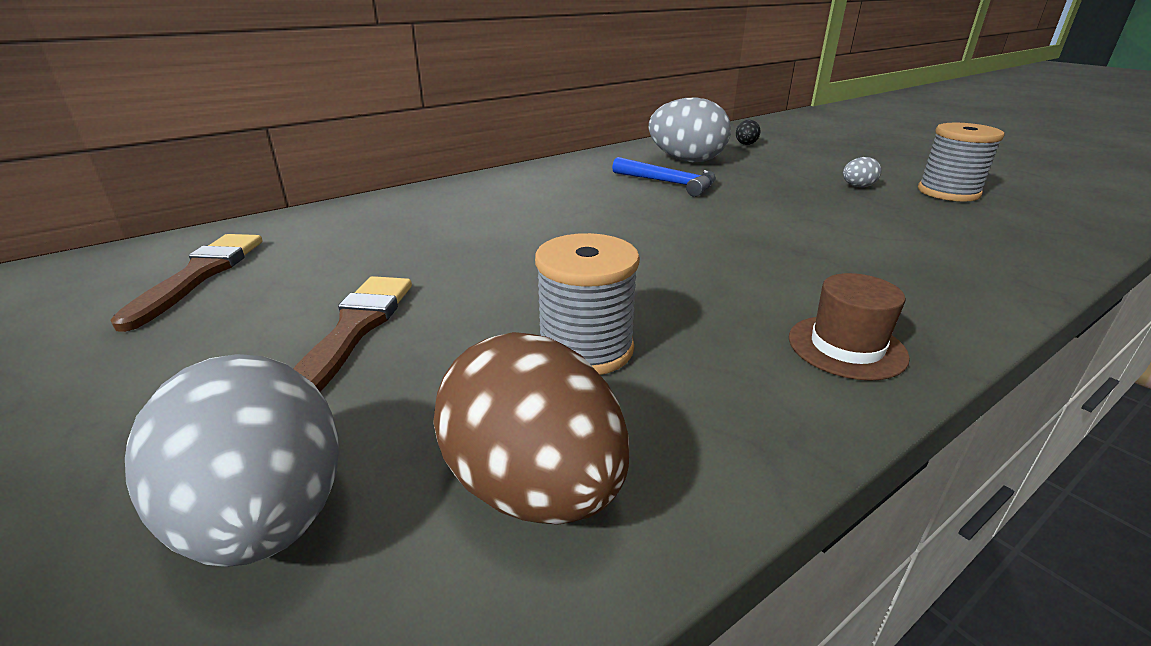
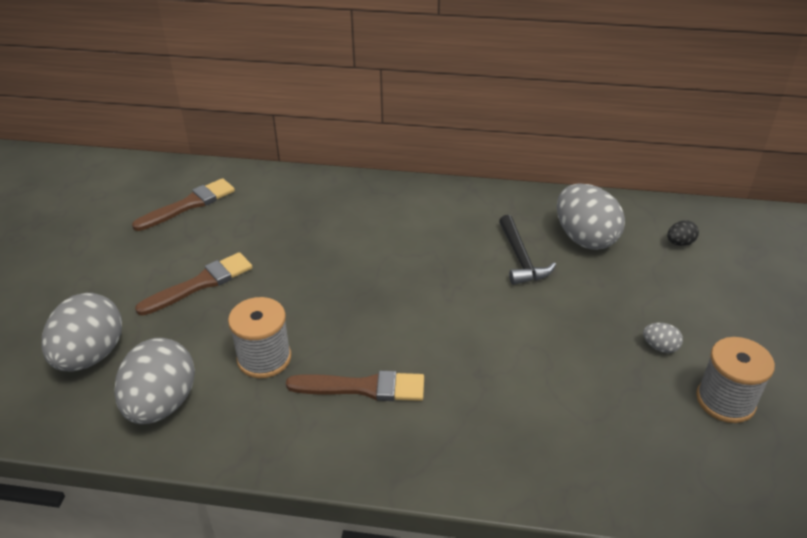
camera: 45 degrees right, 10 degrees up
(534, 488) = (162, 404): brown egg -> grey egg
(669, 183) = (520, 258): blue hammer -> black hammer
(740, 311) = (363, 387): none -> brown brush
(846, 347) = (368, 443): brown hat -> none

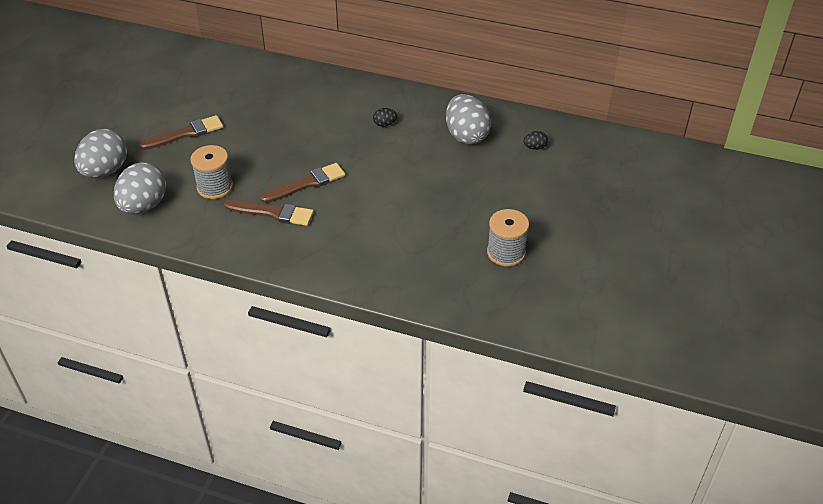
camera: 10 degrees right, 5 degrees up
(189, 205) = (191, 76): brown brush -> brown brush (306, 184)
(472, 236) = (385, 124): none -> black egg
(520, 258) = (413, 144): black hammer -> none
(660, 347) = (480, 215): grey egg -> none

